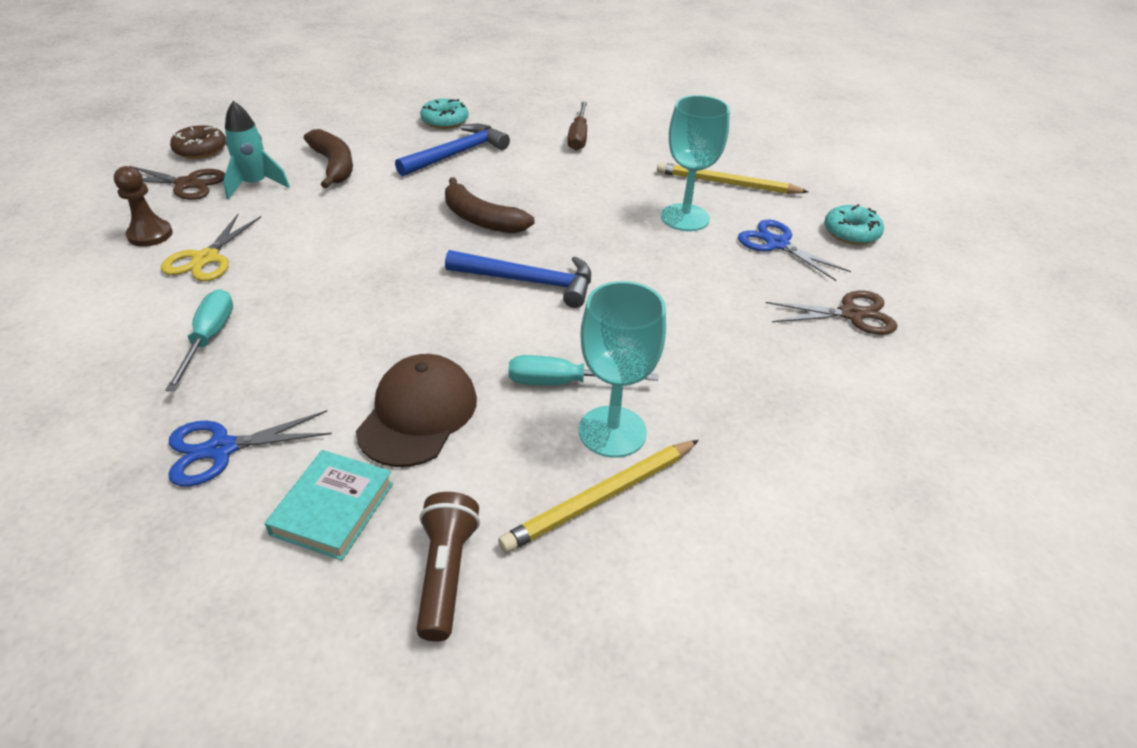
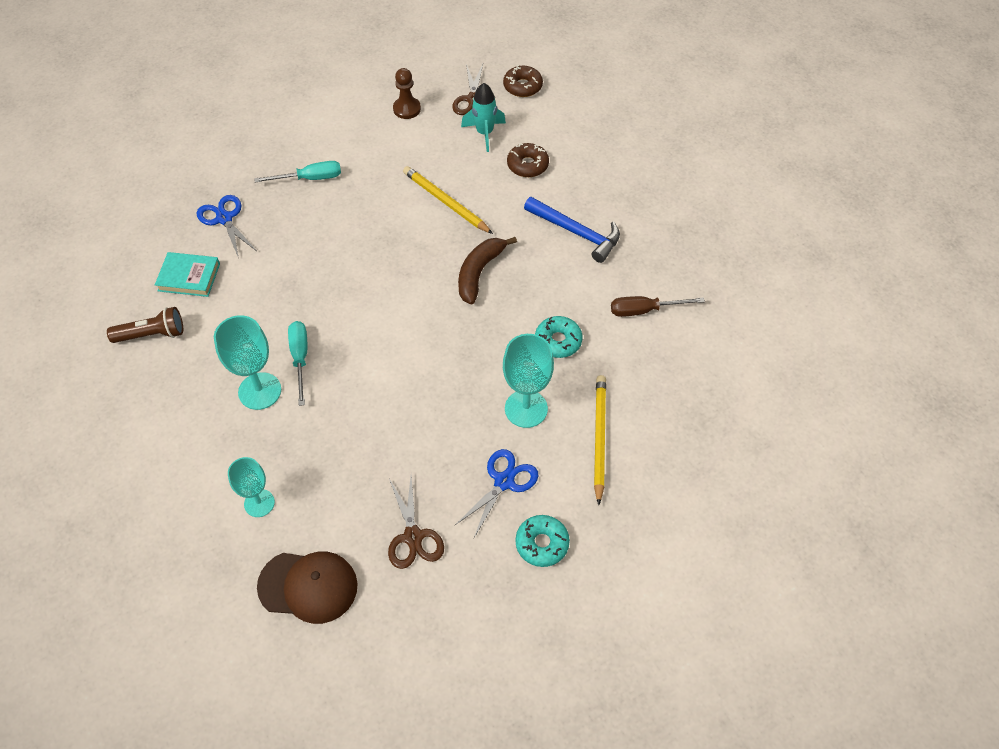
camera: 80 degrees right, 15 degrees up
(206, 258) = (388, 145): yellow scissors -> none
(334, 166) = (527, 165): brown banana -> brown donut
(418, 414) = (261, 293): brown cap -> brown cap (308, 586)
(445, 121) = (633, 209): turquoise donut -> turquoise donut (558, 341)
(530, 282) = (404, 319): blue hammer -> none
(601, 497) = (207, 393): yellow pencil -> yellow pencil (446, 202)
(810, 447) = (259, 503): none -> turquoise goblet

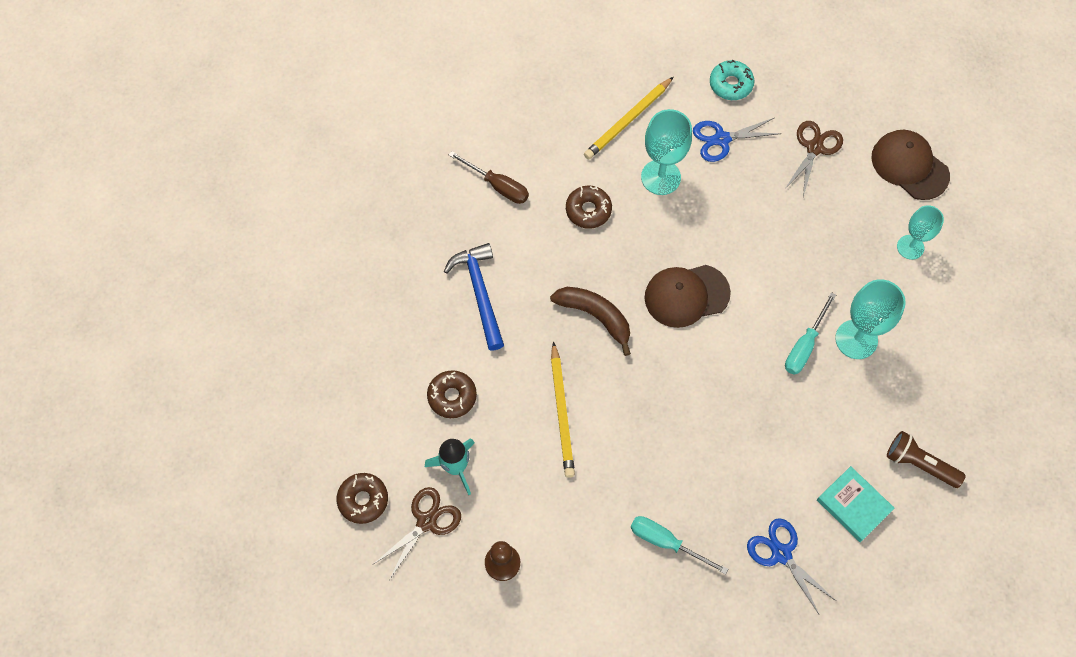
camera: 140 degrees left, 10 degrees up
(224, 219) = (781, 554): blue scissors -> blue scissors turned 135 degrees clockwise
(423, 332) = (686, 295): none -> brown cap
(479, 272) = (595, 316): brown banana -> brown banana turned 120 degrees counterclockwise
(558, 341) = (588, 210): turquoise donut -> brown donut

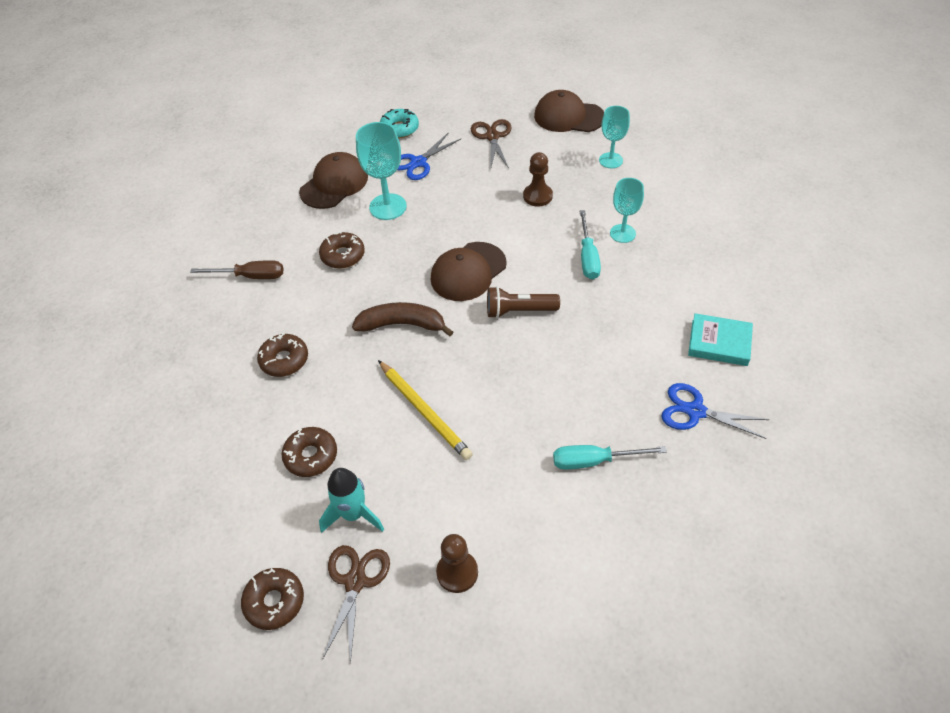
camera: 30 degrees left, 15 degrees down
(480, 292) = (284, 360): blue hammer -> brown donut
(628, 120) = (334, 184): yellow pencil -> brown cap
(807, 248) = (537, 196): none -> brown pawn
(856, 339) = (622, 233): turquoise goblet -> turquoise goblet, size x0.66
(919, 464) = (740, 287): brown flashlight -> brown flashlight (519, 311)

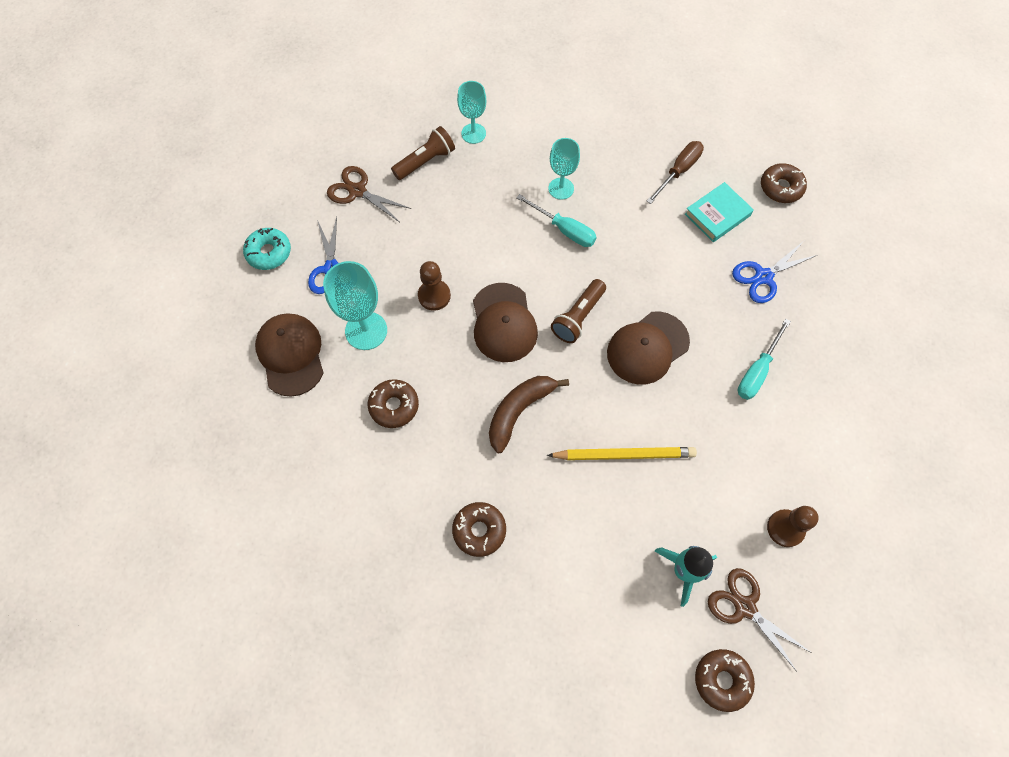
camera: 55 degrees left, 15 degrees up
(250, 276) = (348, 500): brown screwdriver -> brown screwdriver (678, 171)
(311, 456) = (602, 570): brown donut -> brown donut (781, 187)
(537, 196) = (464, 212): brown pawn -> brown pawn (434, 296)
(556, 152) = (425, 161): none -> brown flashlight
(568, 116) = (391, 120): brown cap -> brown cap (647, 348)

